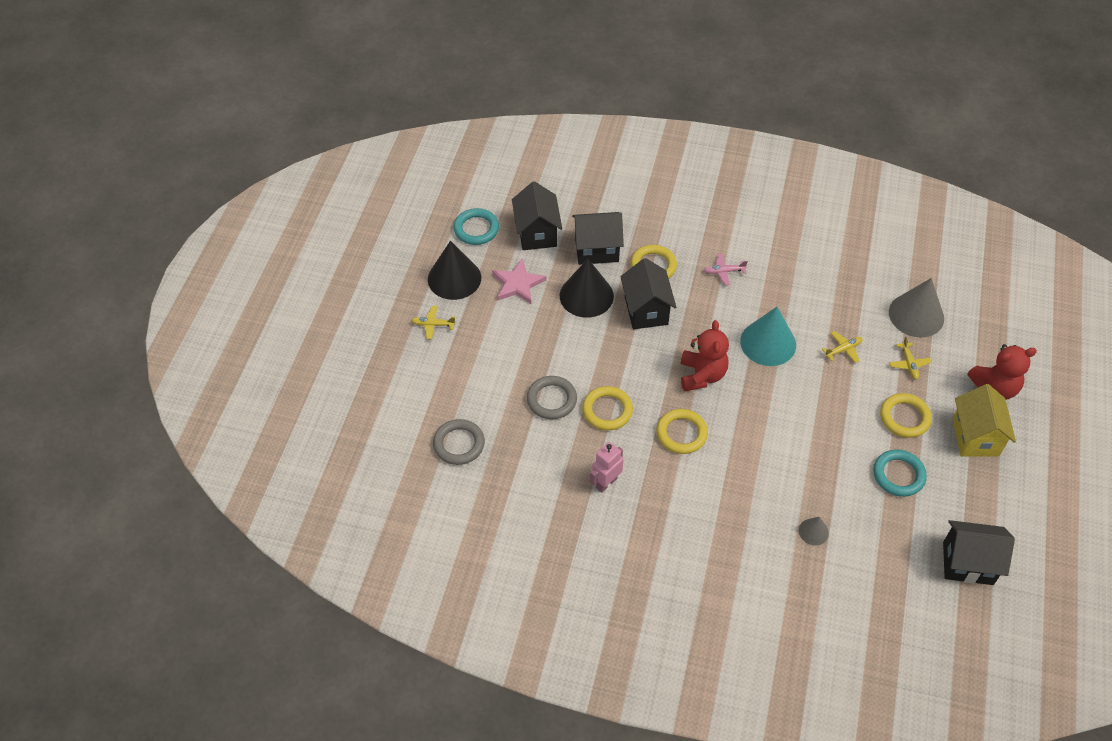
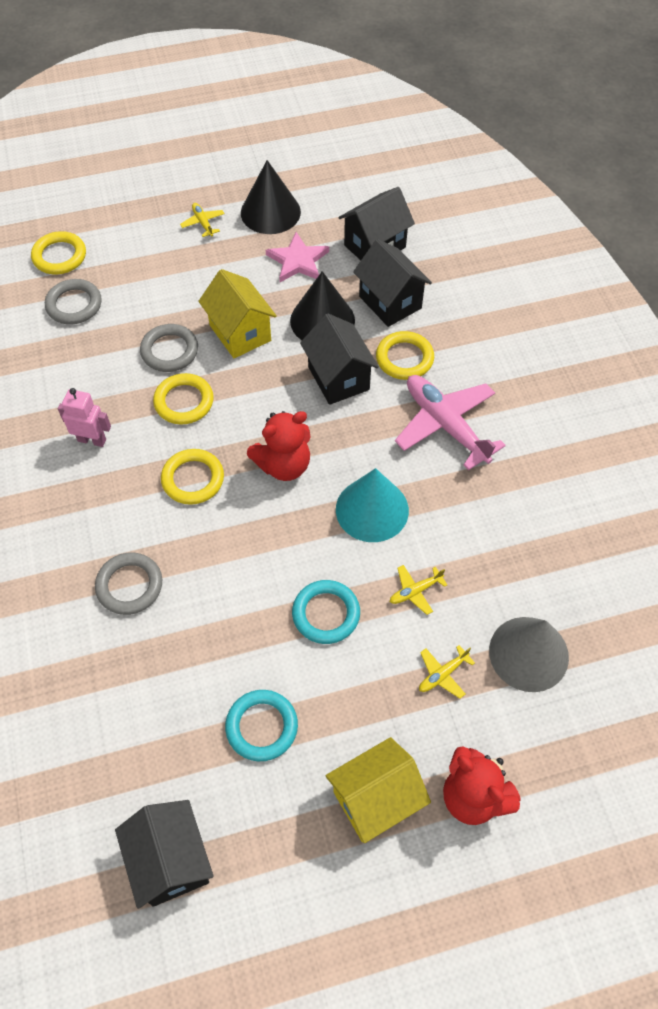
camera: 60 degrees right, 5 degrees up
(476, 229) = (344, 200): turquoise ring -> turquoise ring (326, 614)
(564, 349) = (240, 333): none -> yellow house
(646, 310) = (338, 378): black house -> black house turned 75 degrees counterclockwise
(723, 271) = (445, 425): pink plane -> pink plane, size x2.24
(751, 508) = (129, 585): none -> grey ring
(813, 531) = (130, 663): grey cone -> none
(843, 349) = (415, 591): yellow plane -> yellow plane turned 120 degrees clockwise
(904, 417) = (354, 701): yellow ring -> yellow ring (59, 256)

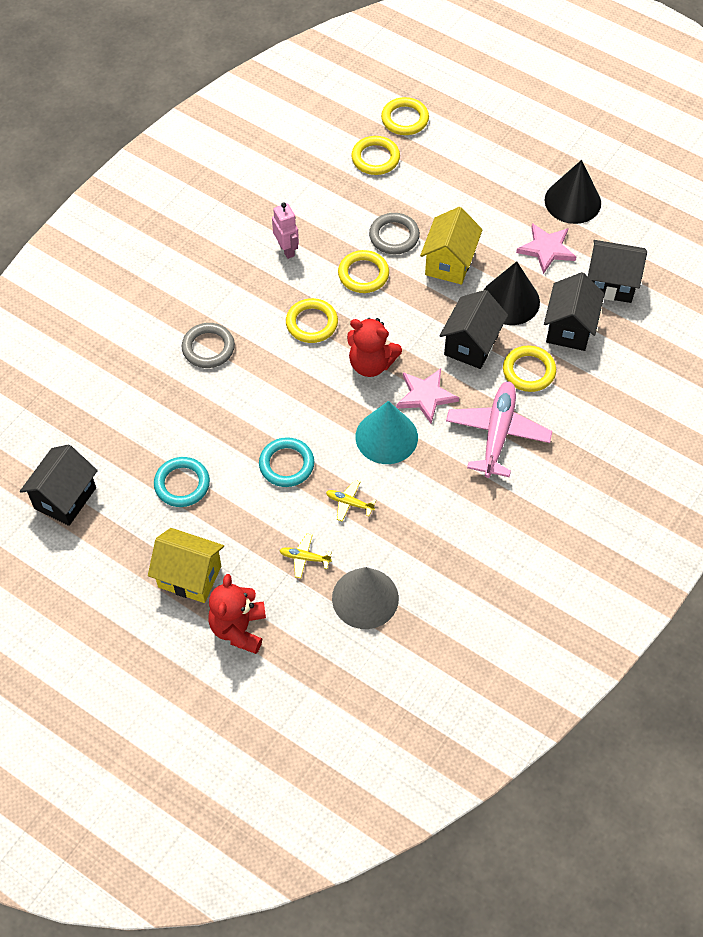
camera: 50 degrees right, 0 degrees up
(74, 305) = (375, 158): grey ring -> yellow ring
(203, 223) = (519, 171): yellow plane -> none
(358, 449) = (426, 396): none -> pink star

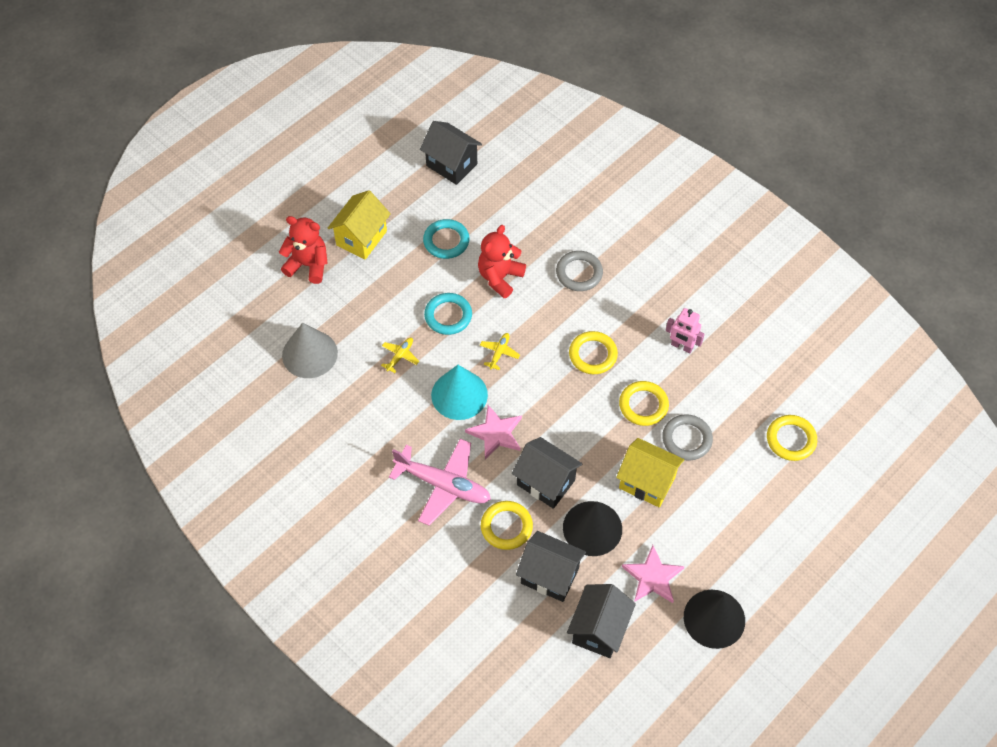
camera: 100 degrees right, 0 degrees up
(286, 249) = (681, 346): pink robot -> pink robot turned 45 degrees clockwise
(304, 558) = (357, 317): yellow plane -> yellow plane (499, 353)
(371, 364) = (539, 395): red teddy bear -> red teddy bear (500, 277)
(405, 119) = (844, 476): yellow ring -> none

